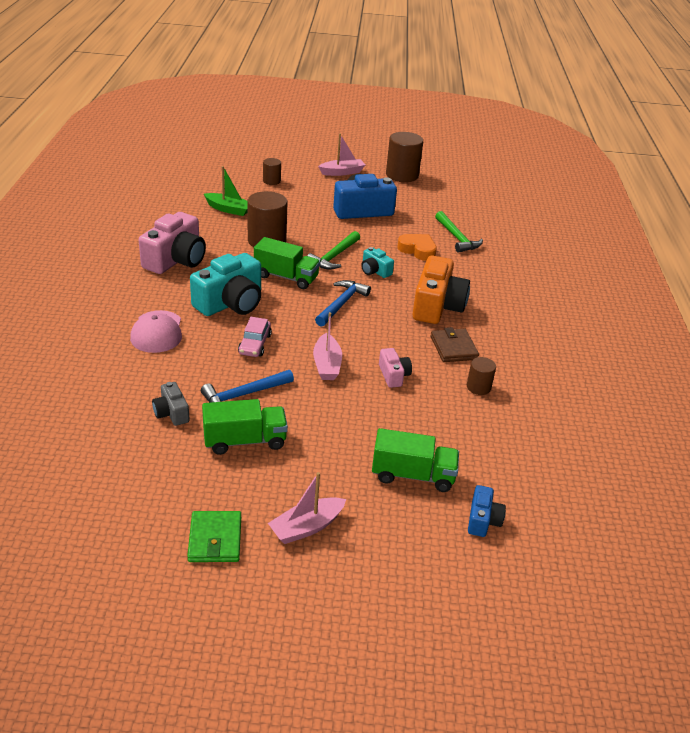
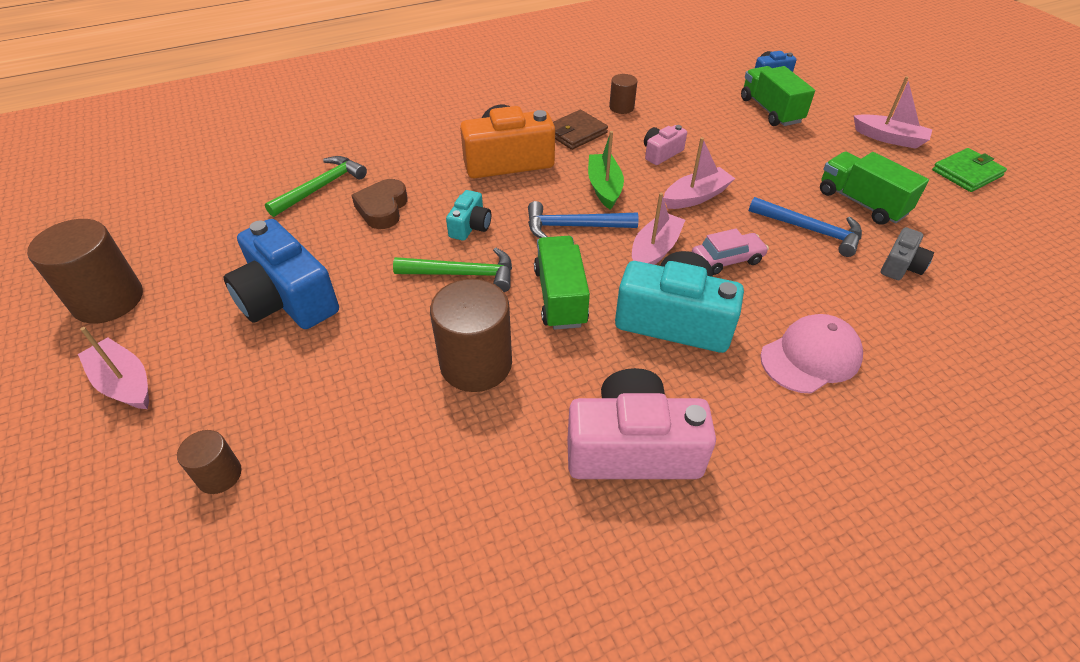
camera: 115 degrees left, 10 degrees up
(228, 209) = (396, 478): green boat -> green boat (604, 187)
(290, 322) = (654, 250): none -> pink boat
(417, 250) = (383, 209): orange heart -> brown heart

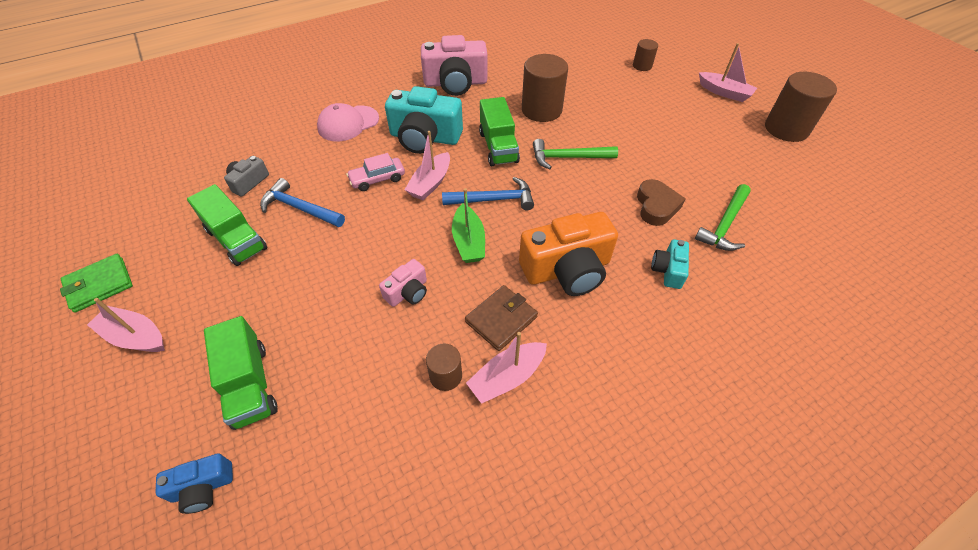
camera: 175 degrees right, 5 degrees up
(287, 299) = (675, 136): blue camera -> none
(470, 226) = (577, 195): turquoise camera -> turquoise camera (668, 270)
(696, 197) = (385, 236): pink boat -> pink boat (507, 377)

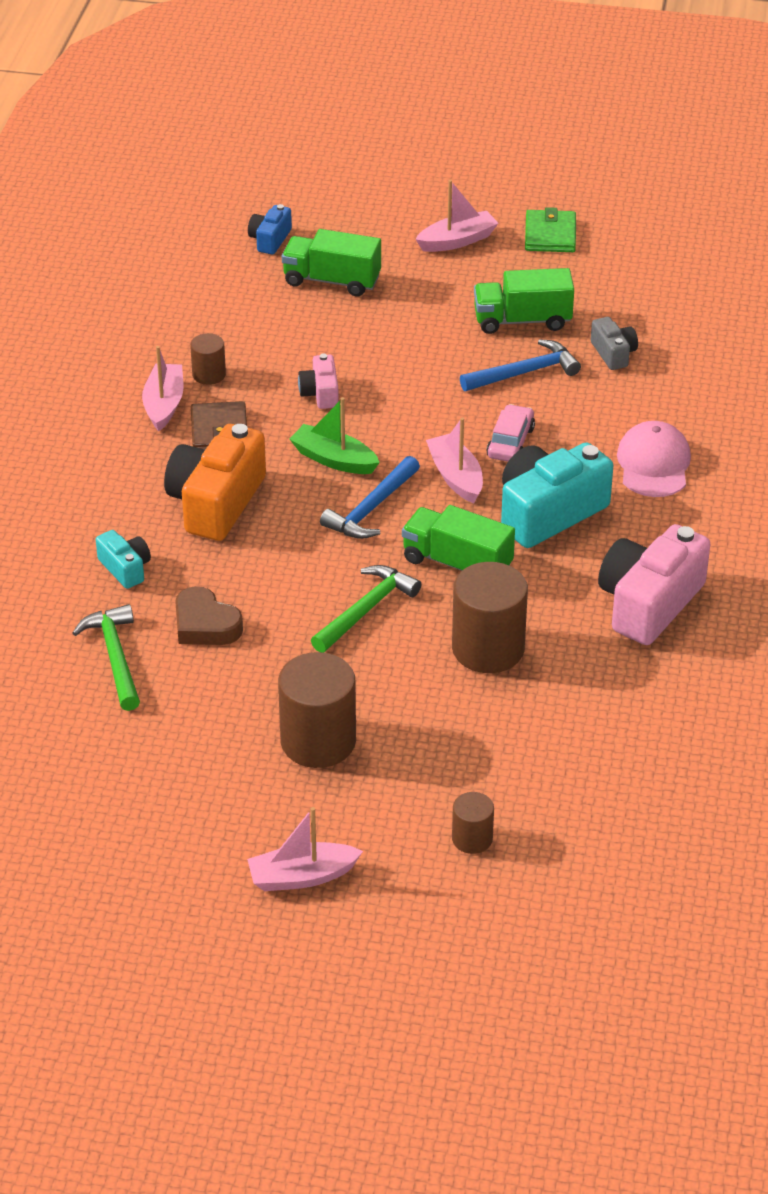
camera: 130 degrees right, 10 degrees down
(786, 129) = (158, 867): brown cylinder -> brown cylinder (318, 741)

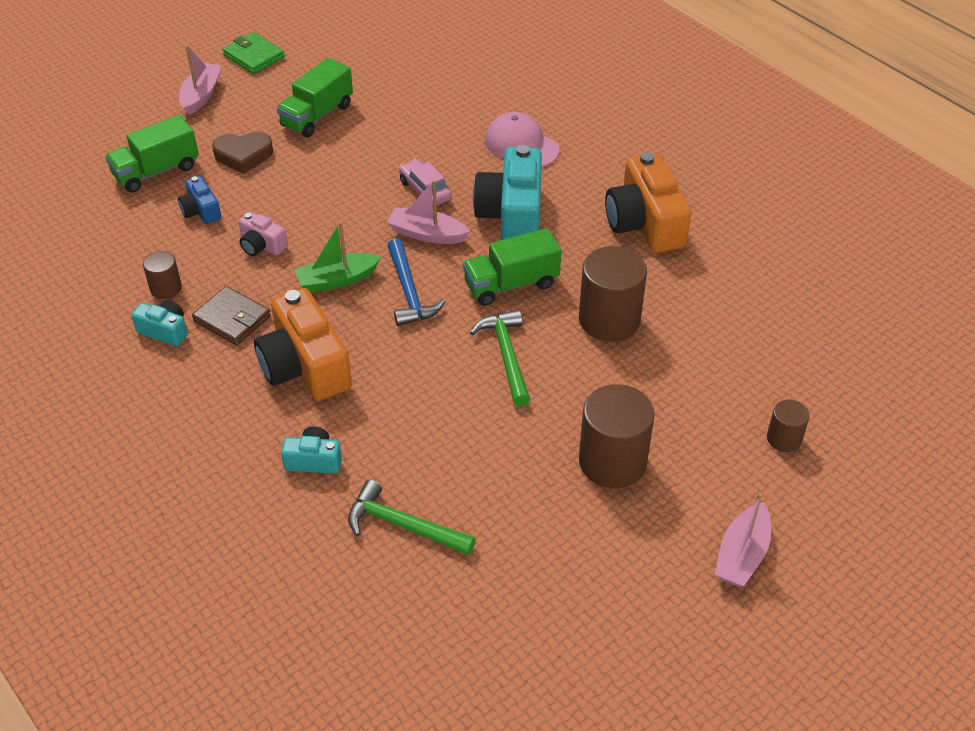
camera: 50 degrees left, 5 degrees up
(164, 404) = (165, 331): pink boat -> turquoise camera
(205, 624) = (426, 451): brown heart -> brown heart (243, 156)
(270, 240) = (70, 173): blue camera -> blue camera (201, 211)
(524, 372) = (367, 144): blue hammer -> none
(613, 353) = (400, 99): grey camera -> none
(649, 603) = (645, 223): pink camera -> orange camera

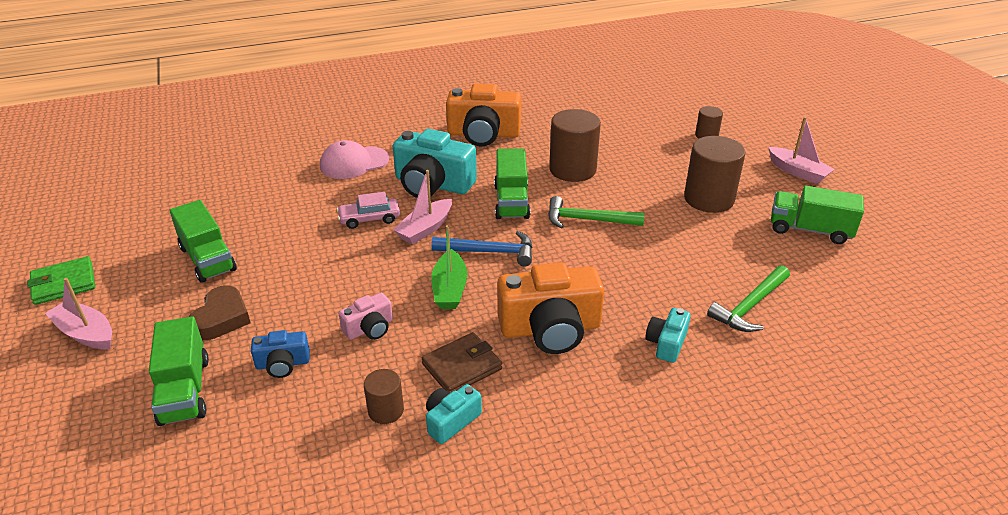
camera: 70 degrees left, 10 degrees down
(593, 576) = (809, 230): none -> green truck

